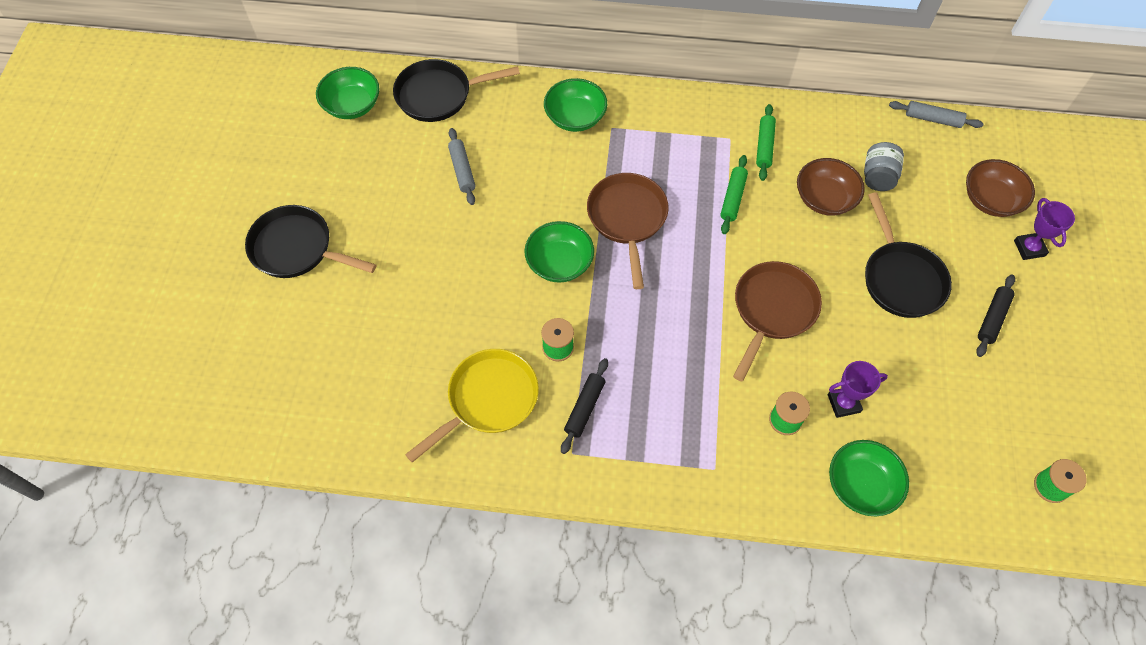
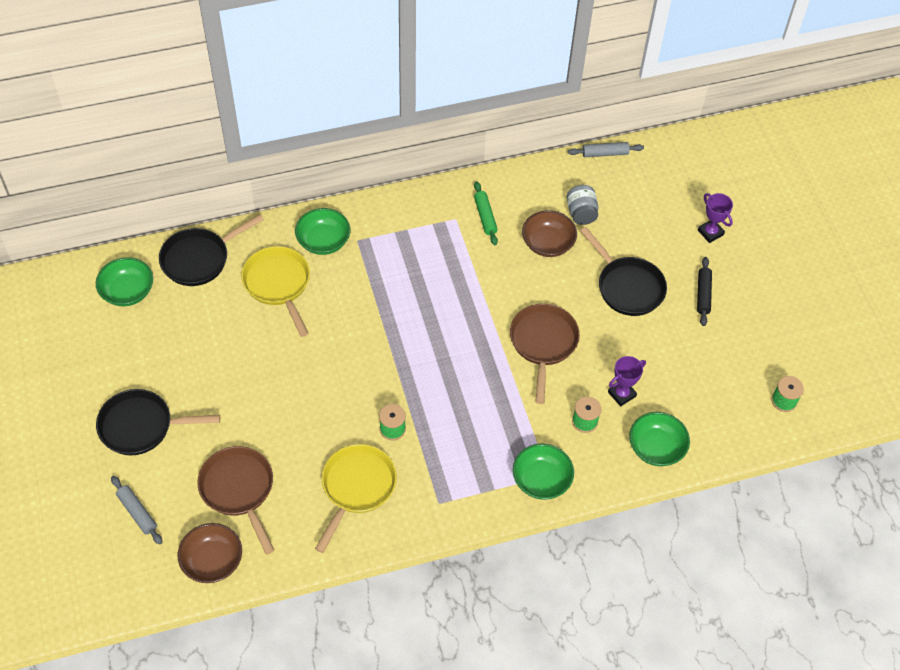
camera: 25 degrees left, 5 degrees down
(462, 170) = (250, 315): grey rolling pin -> grey rolling pin (137, 512)
(507, 147) = (278, 284): none -> yellow pan
(559, 263) = (364, 363): green bowl -> green bowl (541, 480)
(584, 408) = (433, 467): black rolling pin -> none
(627, 219) = (402, 310): brown pan -> brown pan (239, 490)
(733, 198) = (478, 266): green rolling pin -> none
(990, 200) = (670, 204): brown bowl -> brown bowl (212, 561)

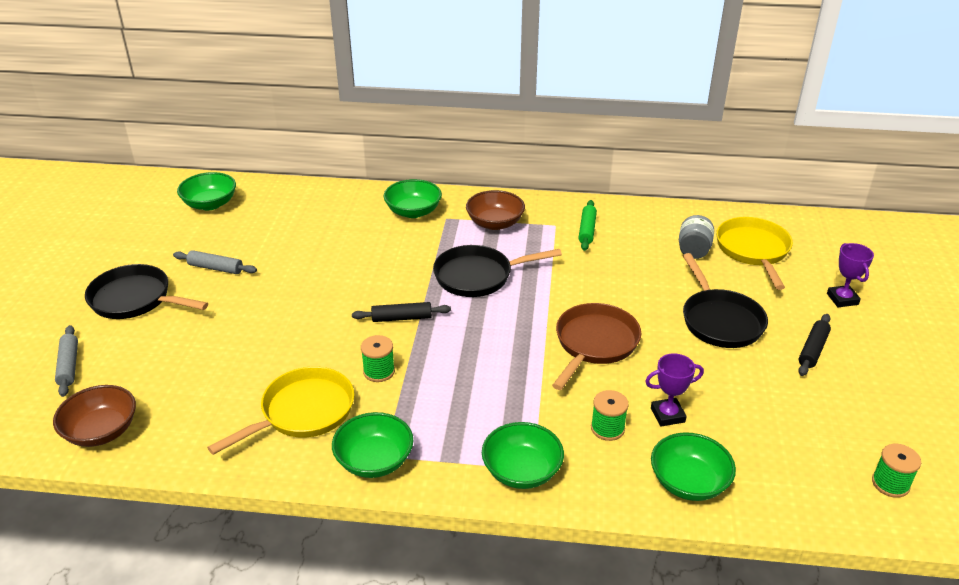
camera: 25 degrees right, 20 degrees down
(199, 259) = (290, 197): black pan -> black pan (478, 276)
(239, 490) = (181, 377): brown pan -> none
(278, 284) = (348, 231): yellow pan -> yellow pan (753, 250)
(380, 369) = (402, 318): none -> black rolling pin
(434, 510) = (374, 461): none -> green bowl
(548, 243) = (644, 265): brown bowl -> brown bowl (495, 223)
(605, 153) = (742, 213): grey rolling pin -> grey rolling pin (215, 268)

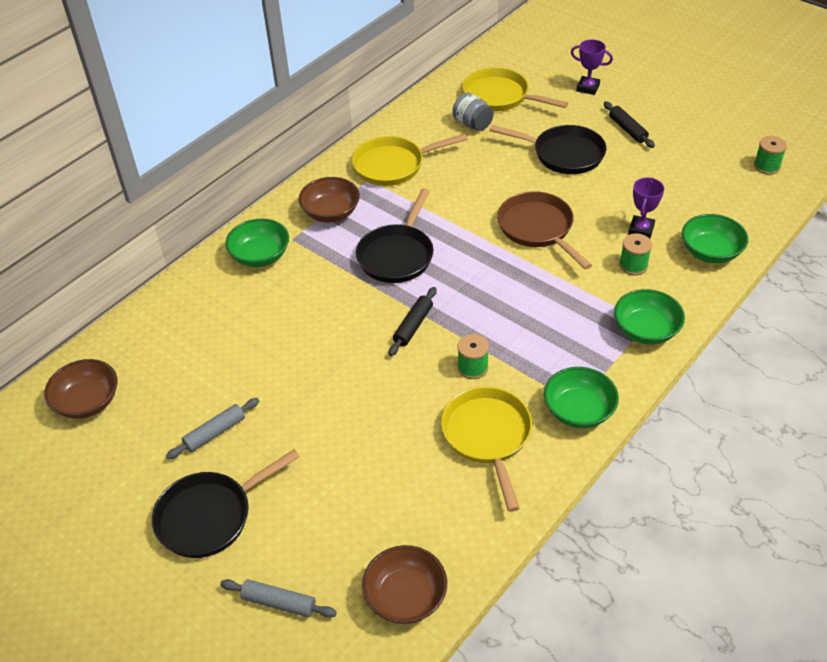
camera: 55 degrees left, 10 degrees up
(210, 204) = (87, 402): green bowl -> brown bowl
(587, 230) = (393, 165): green rolling pin -> yellow pan

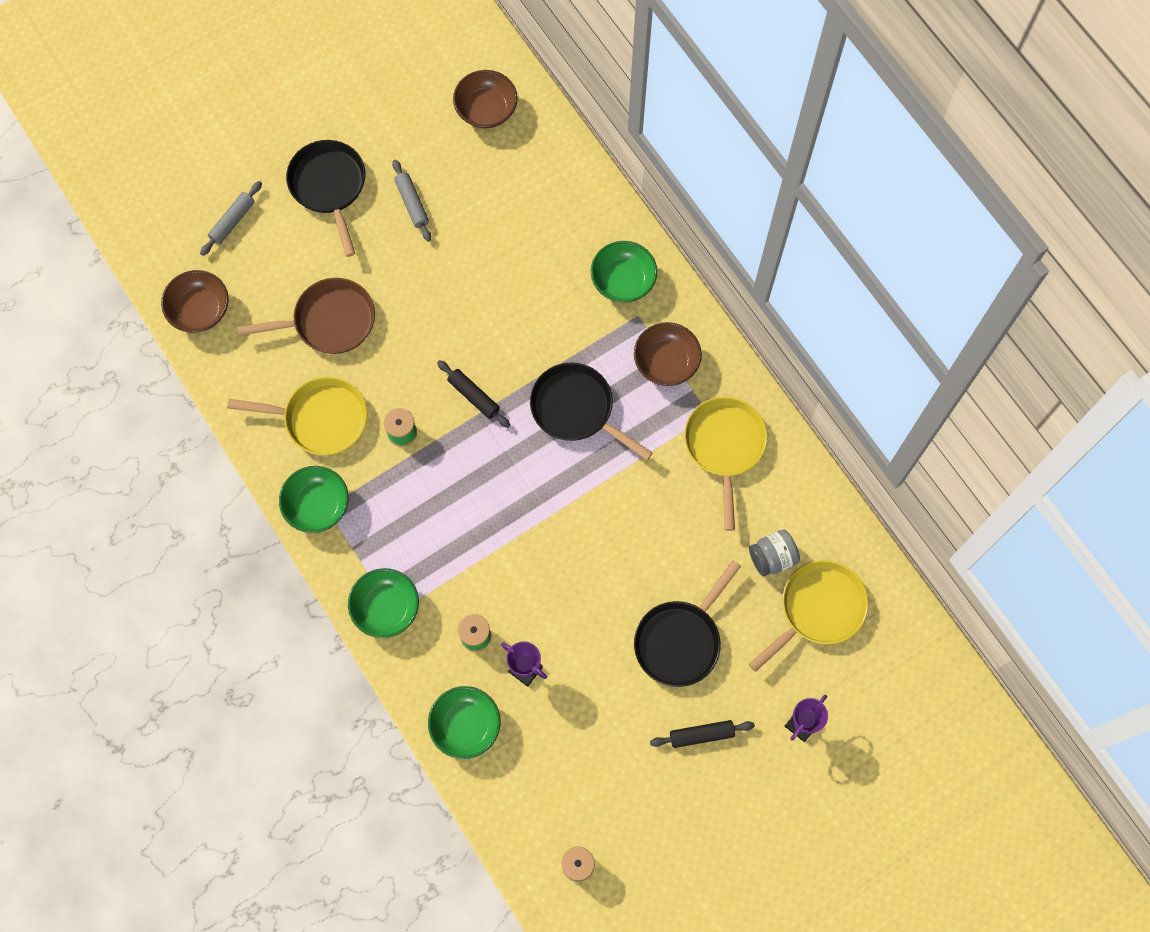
camera: 105 degrees right, 25 degrees up
(538, 229) = (565, 562): brown pan -> brown pan (329, 321)

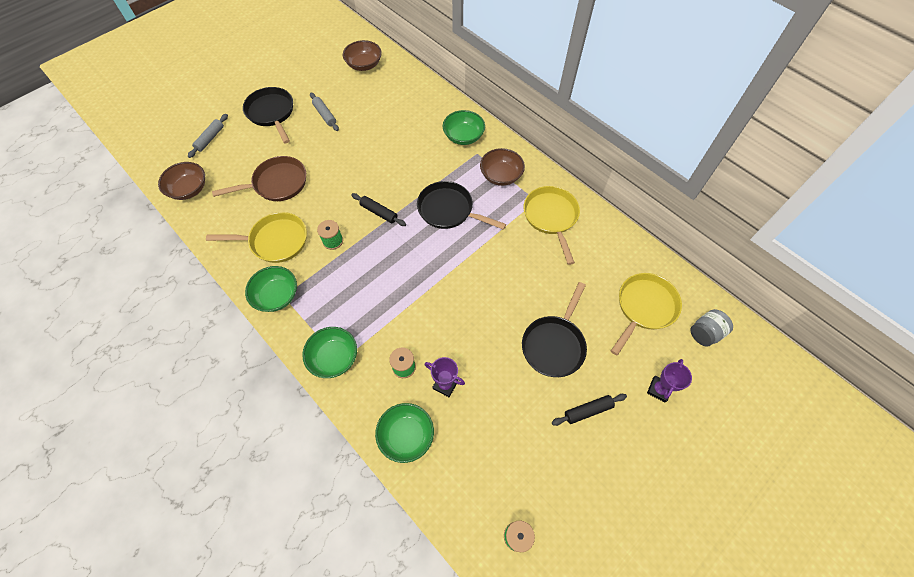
camera: 10 degrees left, 10 degrees down
(772, 557) = (602, 279): grey jar -> grey jar (705, 333)

